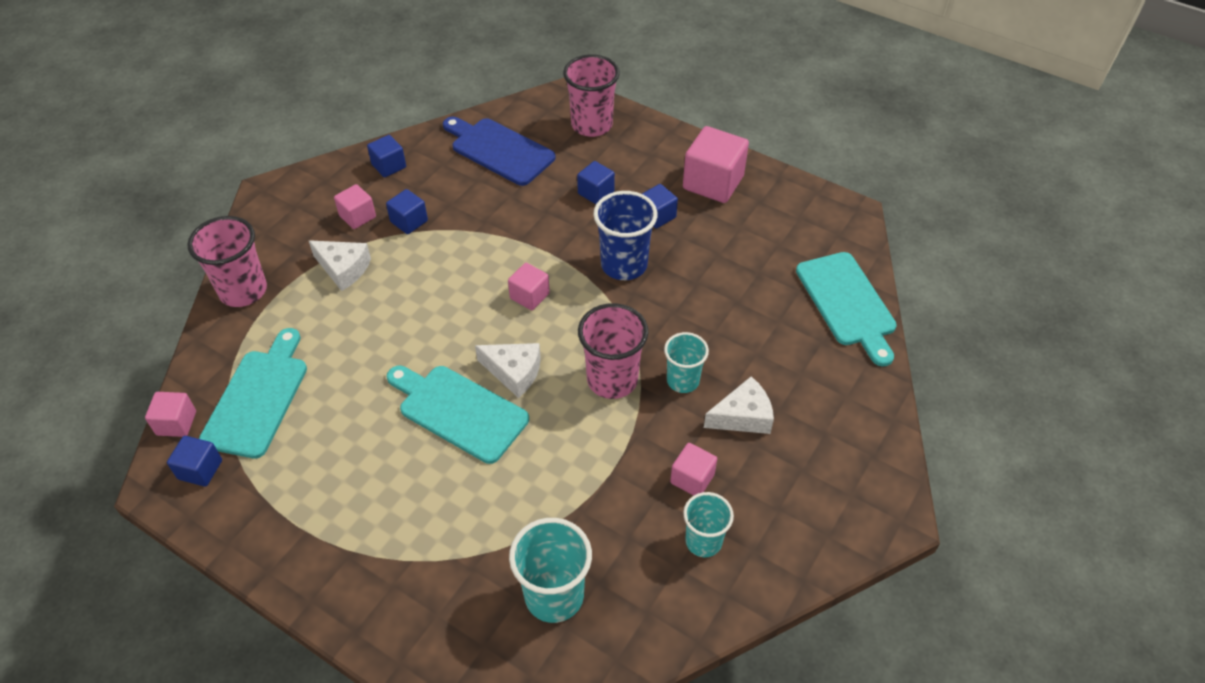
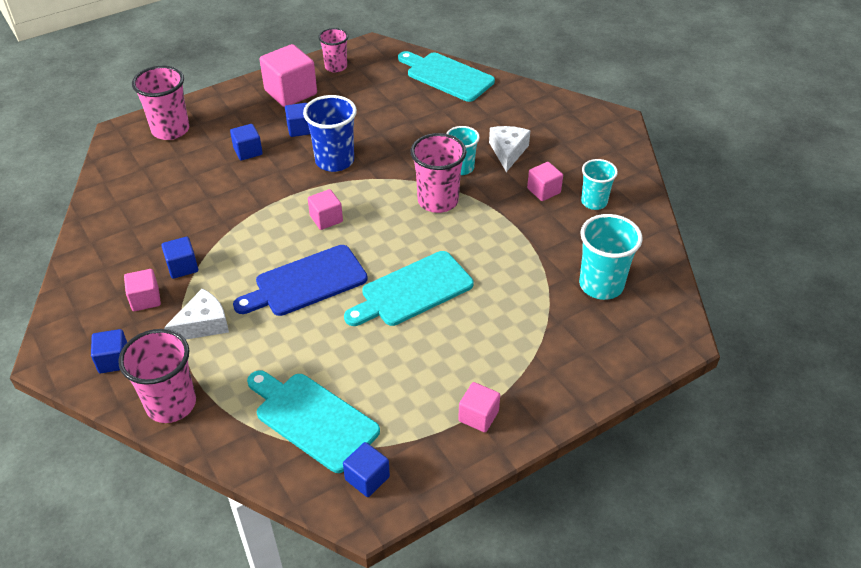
camera: 65 degrees left, 5 degrees down
(176, 423) = (301, 488): pink cube -> pink cube (478, 416)
(389, 166) = (99, 262): blue cube -> blue cube (114, 360)
(499, 150) = (148, 189): blue cutting board -> blue cutting board (306, 282)
(514, 372) = (396, 249): white cheese -> none
(786, 199) = (336, 67): none -> pink cup
(847, 303) = (447, 76): turquoise cutting board -> turquoise cutting board turned 150 degrees counterclockwise

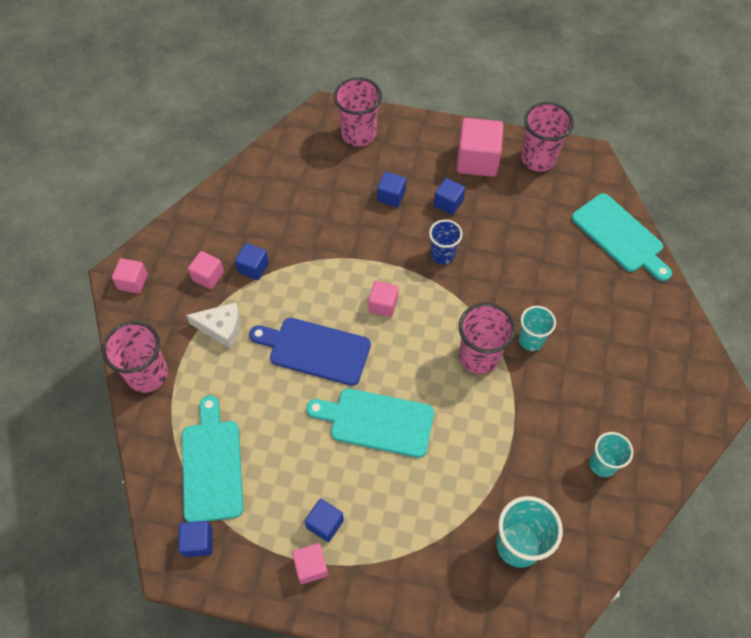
camera: 45 degrees right, 15 degrees up
(114, 360) = (148, 310): blue cube -> blue cube (325, 524)
(334, 161) = (442, 254): blue cup -> blue cup, size x0.64
(336, 67) = (538, 159): pink cup -> pink cup, size x1.55
(447, 76) = (620, 236): turquoise cutting board -> turquoise cutting board turned 150 degrees clockwise
(508, 152) = (586, 354): white cheese -> none
(543, 191) = (573, 417): pink cube -> pink cube (133, 282)

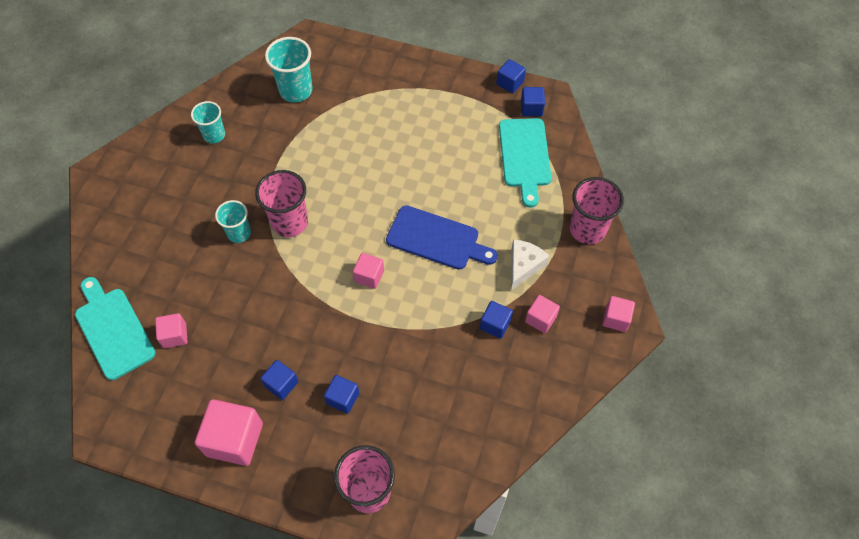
camera: 175 degrees left, 0 degrees up
(221, 328) = (524, 266): white cheese -> white cheese turned 105 degrees clockwise
(311, 566) = (448, 89): pink cube -> pink cube (174, 335)
(325, 524) = (436, 113): blue cube -> blue cube (510, 83)
(377, 422) = (388, 177): turquoise cutting board -> none
(442, 254) = (301, 323): blue cup -> none
(538, 159) = (163, 435): pink cup -> none

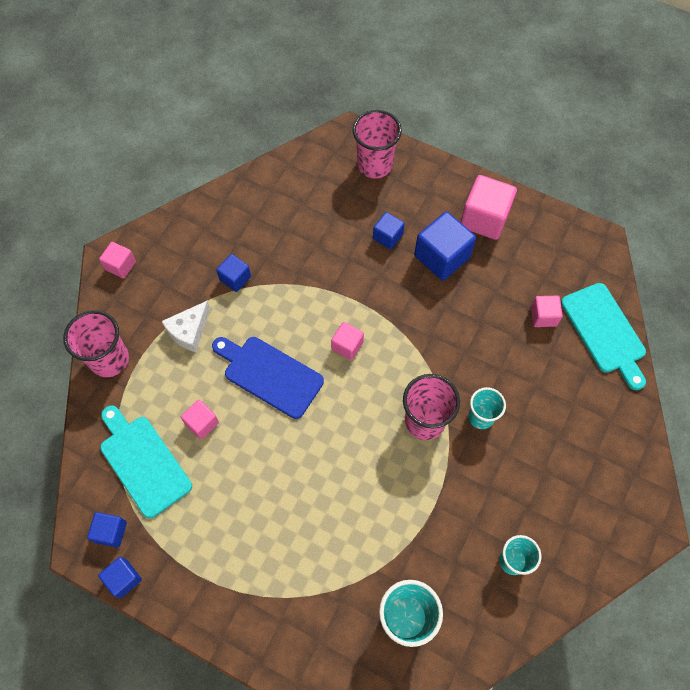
camera: 170 degrees left, 5 degrees up
(281, 384) = (442, 257): blue cube -> blue cube, size x1.79
(525, 156) = (143, 462): turquoise cutting board -> turquoise cutting board turned 45 degrees counterclockwise
(540, 319) = (191, 276): pink cube -> pink cube (202, 423)

